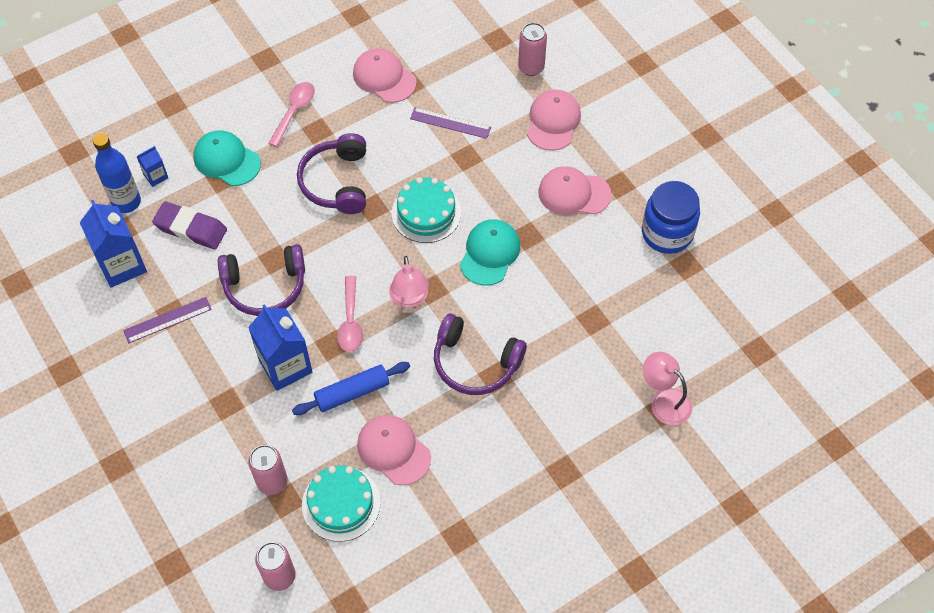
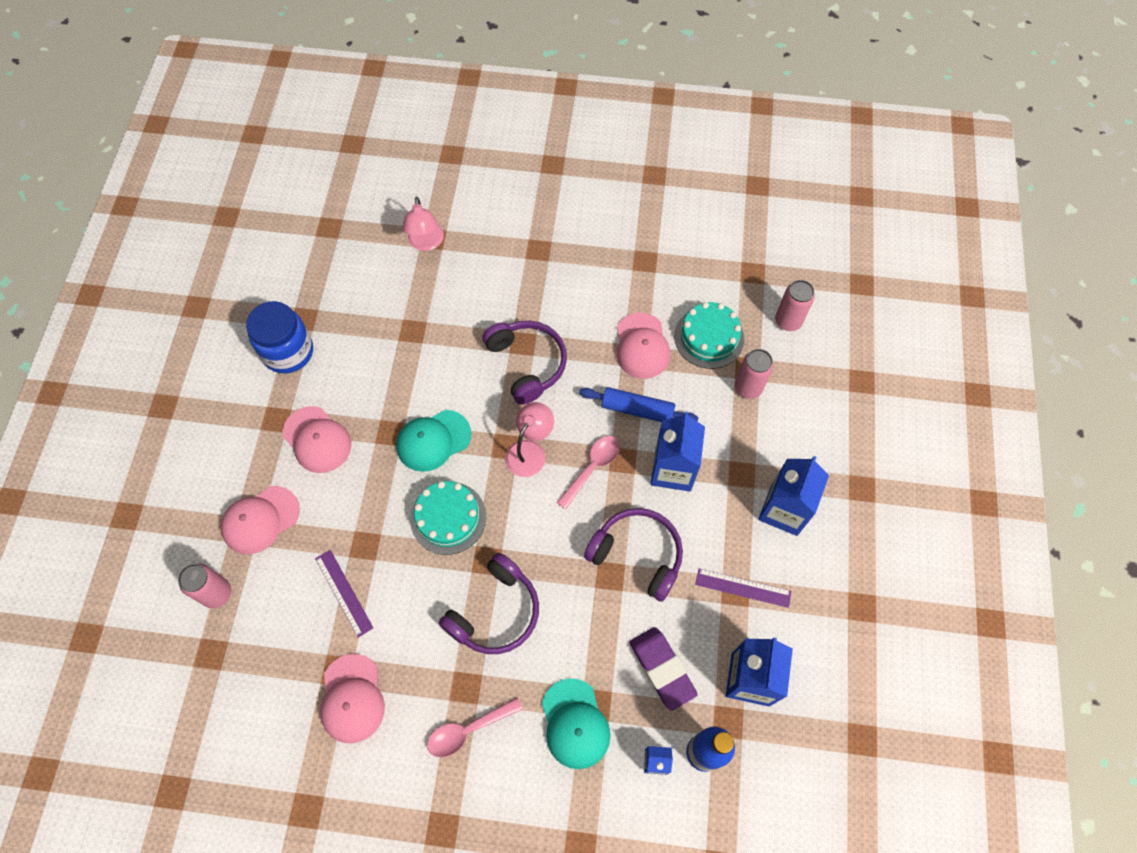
camera: 140 degrees left, 5 degrees up
(172, 399) = (784, 510): none -> blue carton

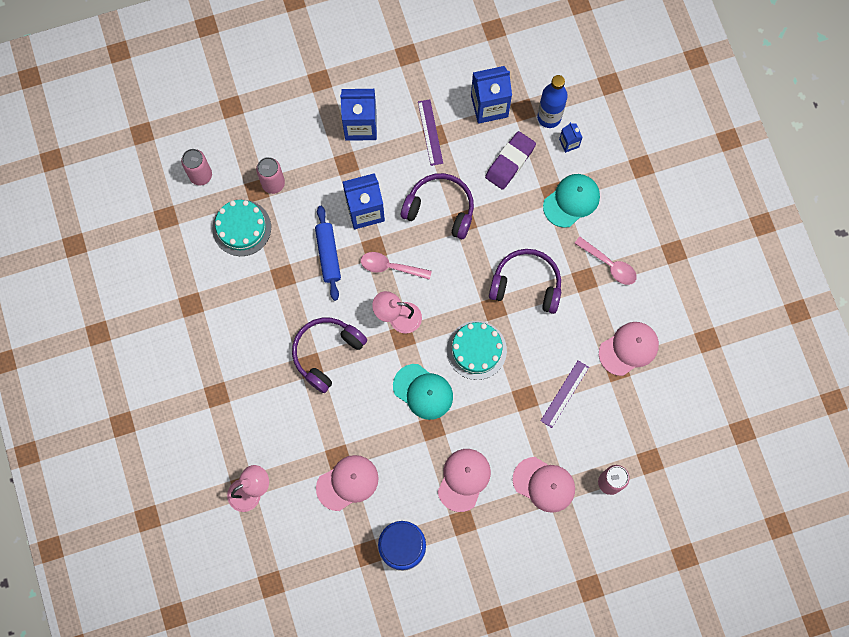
camera: 115 degrees left, 10 degrees up
(637, 555) = (440, 209): purple headphones -> purple headphones turned 105 degrees clockwise
(642, 346) = (272, 274): pink cap -> pink cap (347, 483)

